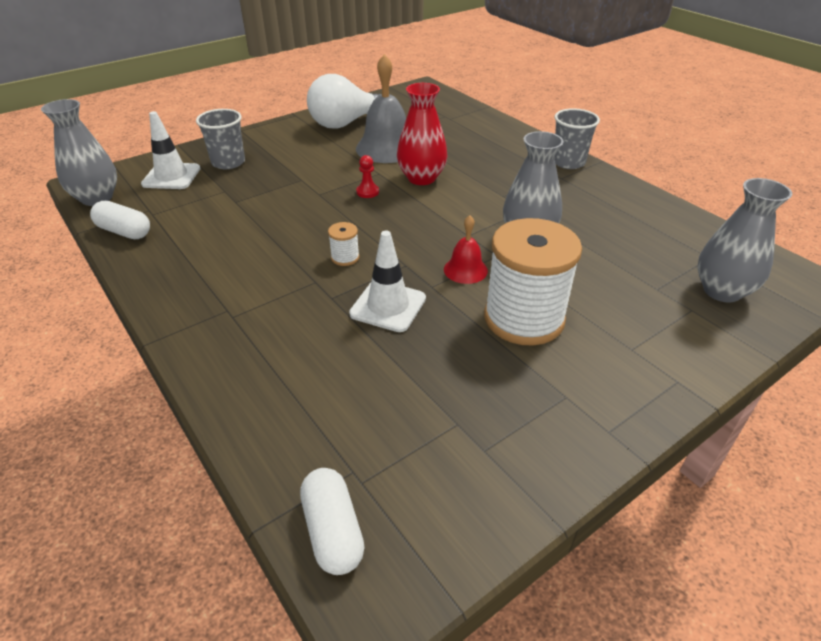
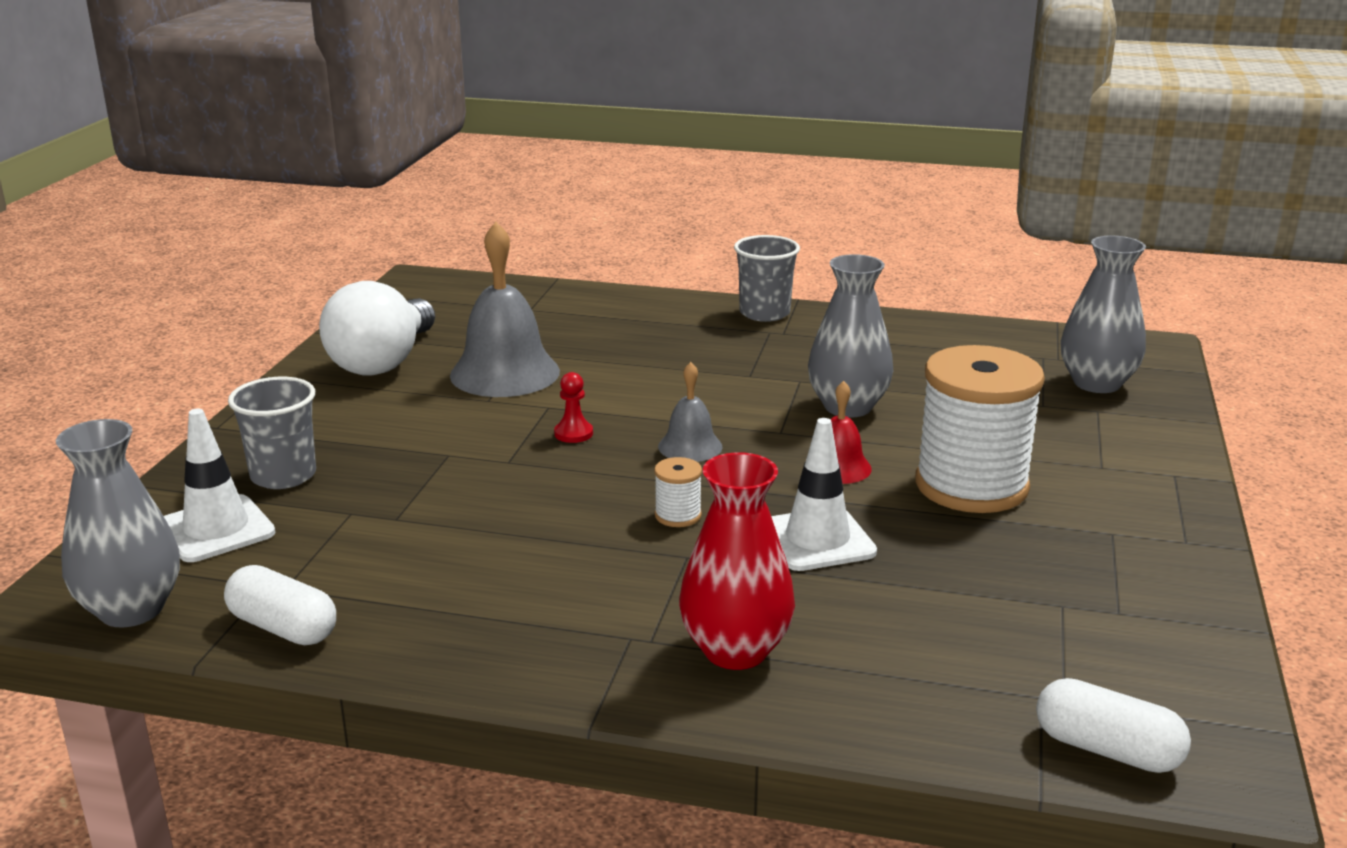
camera: 40 degrees left, 15 degrees down
(124, 232) = (283, 628): white capsule -> white capsule turned 45 degrees clockwise
(409, 223) = (690, 446): none -> grey bell
(421, 178) = (617, 392): red vase -> red vase (735, 650)

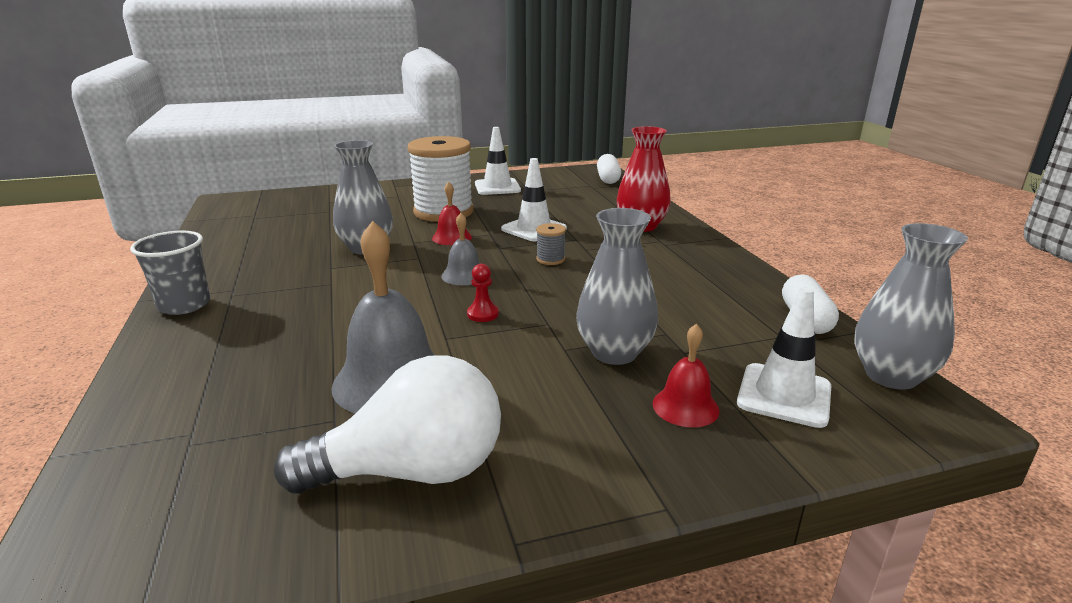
camera: 120 degrees left, 0 degrees up
(283, 476) = (685, 406): grey cup -> red bell
(678, 515) = (550, 259): white spool -> grey spool
(1096, 383) = (290, 204): grey vase -> grey vase (614, 353)
(1107, 574) = (497, 187): none -> white traffic cone

